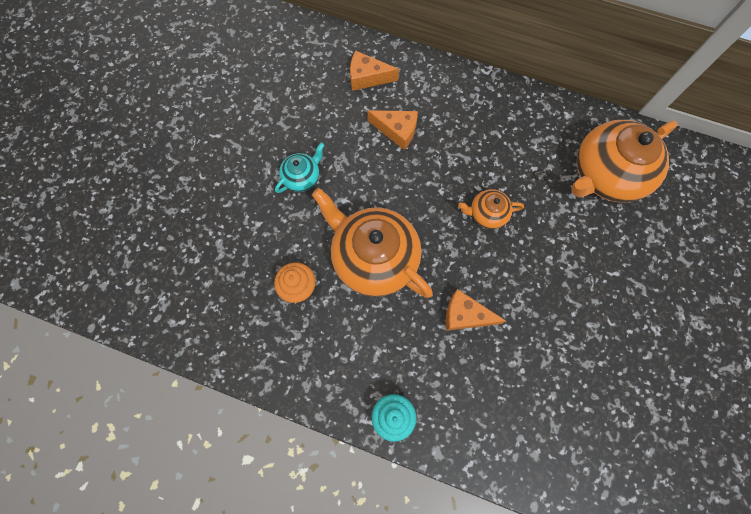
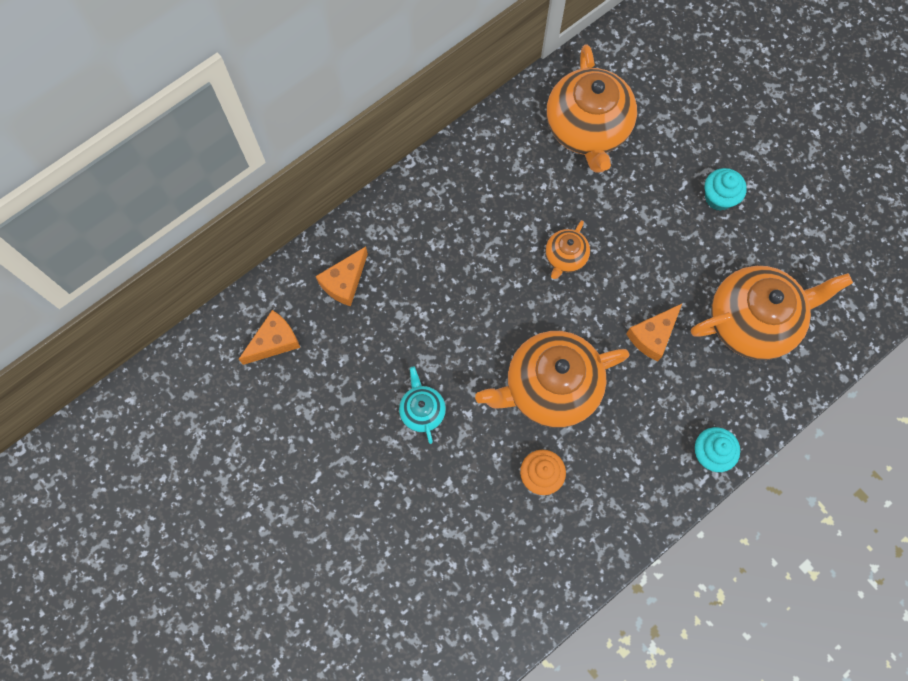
camera: 60 degrees left, 0 degrees up
(397, 131) = (426, 288): orange cheese -> orange cheese (274, 341)
(533, 394) = (753, 321): none -> orange teapot
(624, 308) = (718, 198): none -> turquoise cupcake

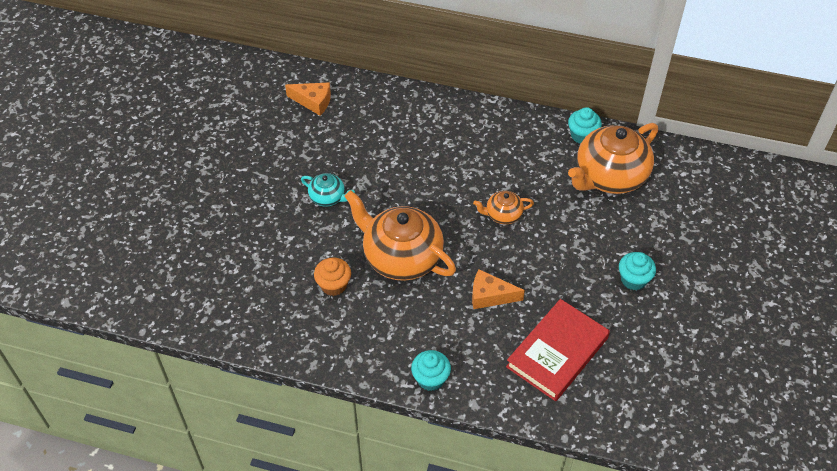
camera: 55 degrees right, 20 degrees down
(344, 282) = (381, 113): orange cheese -> none
(422, 410) = (328, 197): turquoise teapot -> turquoise teapot turned 75 degrees clockwise
(520, 115) = (582, 135): none -> turquoise cupcake
(753, 321) = (557, 352): orange teapot -> red book

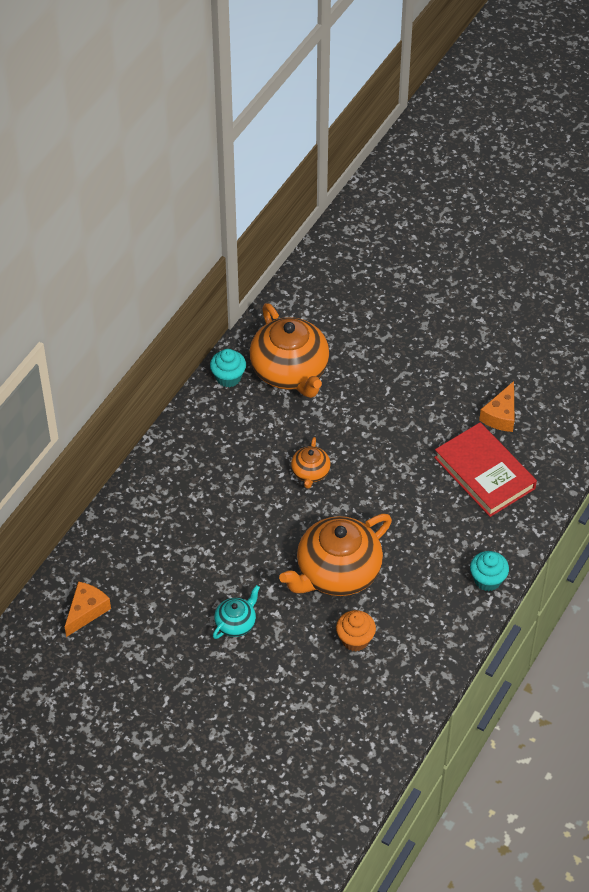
camera: 75 degrees left, 0 degrees up
(490, 296) = (406, 509): orange cheese -> orange cheese (501, 415)
(633, 280) = (420, 391): turquoise cupcake -> none

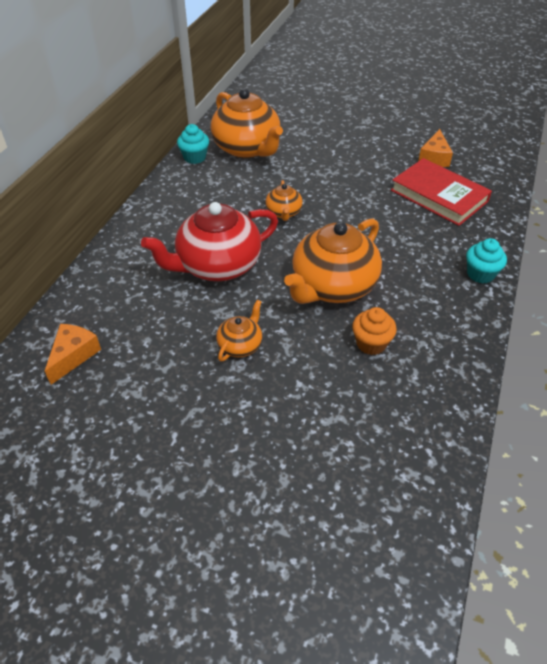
camera: 10 degrees left, 5 degrees down
(229, 531) = (217, 266): none -> red teapot
(236, 623) = (240, 345): turquoise teapot -> orange teapot

